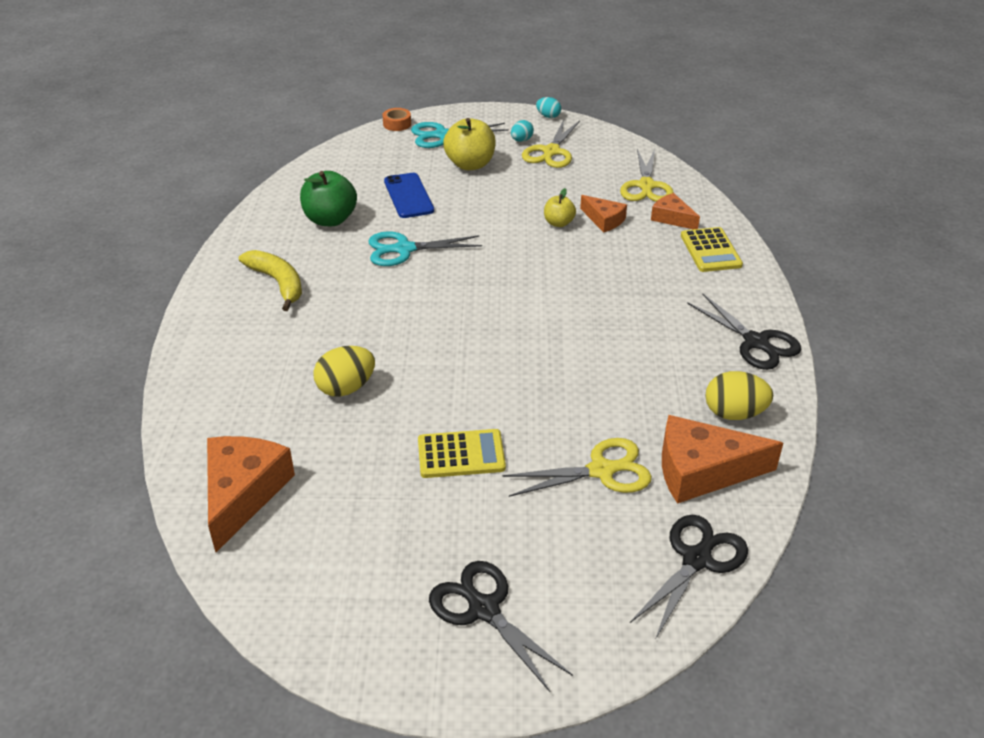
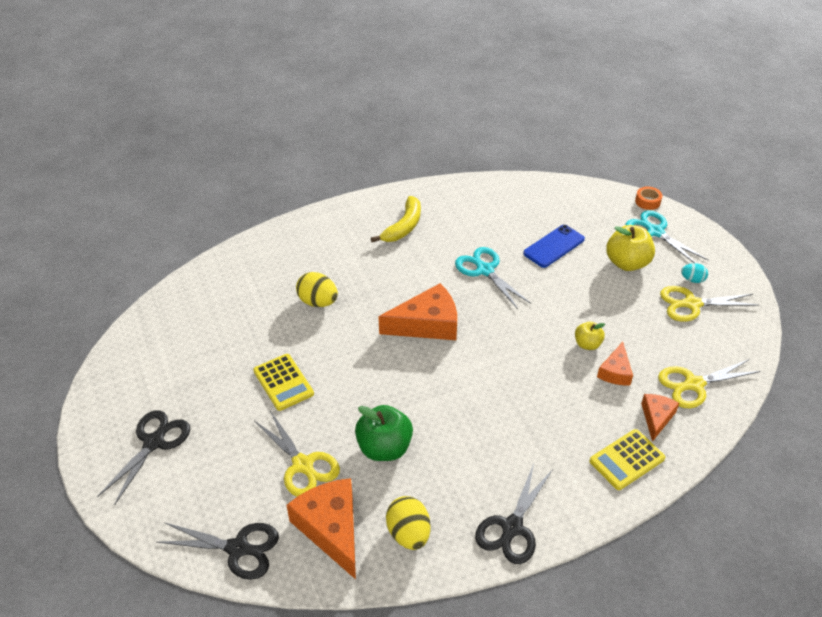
camera: 65 degrees right, 5 degrees up
(243, 493) = (205, 296): orange cheese -> orange cheese (427, 324)
(330, 219) = (492, 220): green apple -> green apple (384, 448)
(548, 116) = (749, 283): turquoise egg -> none

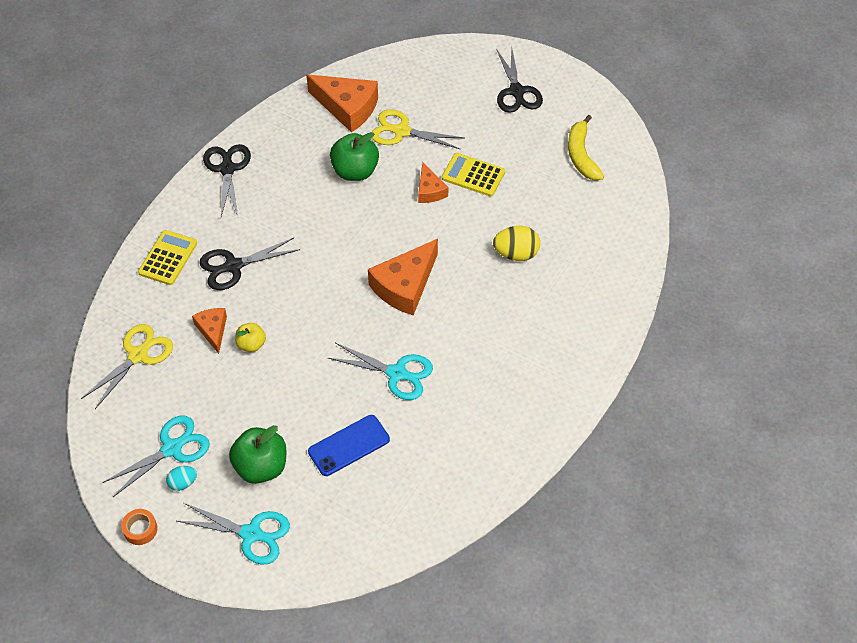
camera: 145 degrees right, 10 degrees up
(238, 548) = (395, 69): black scissors -> black scissors (233, 266)
(404, 226) = (518, 381): yellow banana -> yellow banana (581, 155)
(408, 533) = (294, 130): yellow egg -> none
(554, 246) = (349, 445): blue phone -> blue phone turned 45 degrees clockwise
(627, 263) = (261, 467): yellow apple -> green apple
(647, 201) = (282, 582): orange tape -> orange tape (140, 529)
(656, 418) = (158, 306): orange cheese -> orange cheese (430, 190)
(692, 304) = (172, 448): yellow scissors -> turquoise scissors

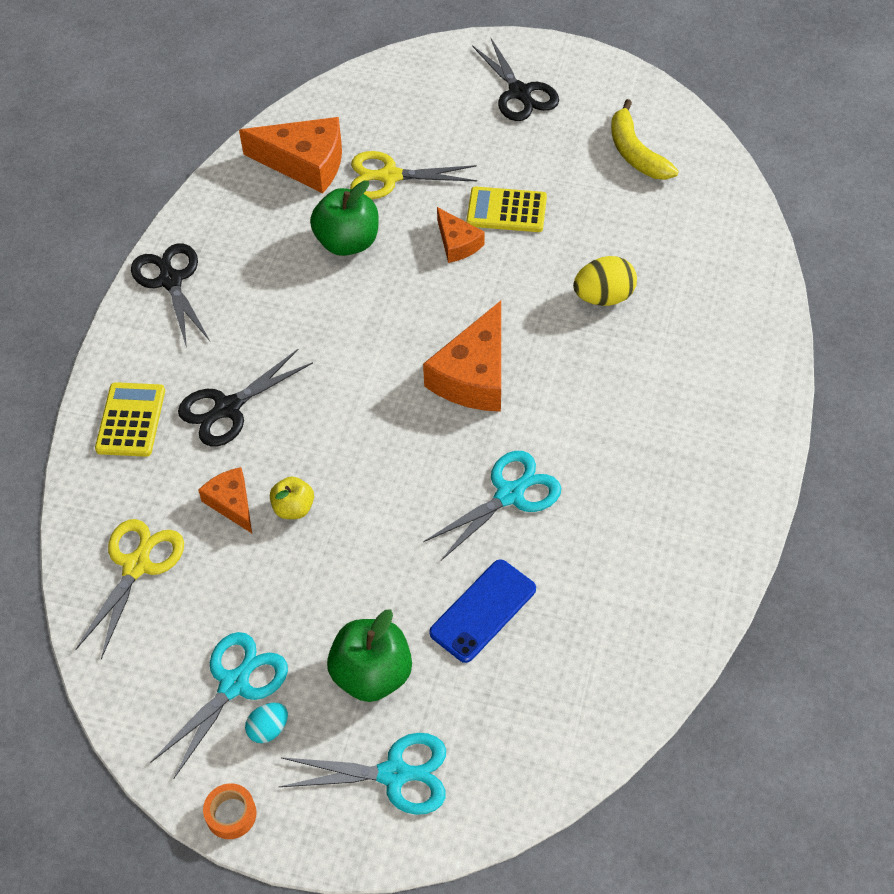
camera: 15 degrees left, 0 degrees up
(397, 373) = (509, 495): turquoise scissors -> turquoise scissors turned 45 degrees counterclockwise

